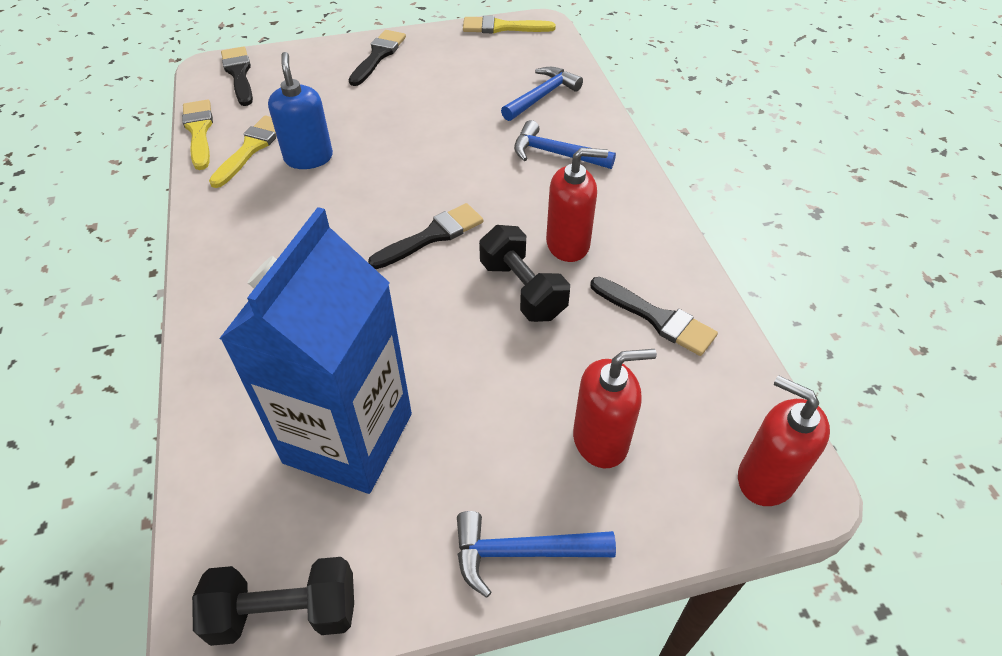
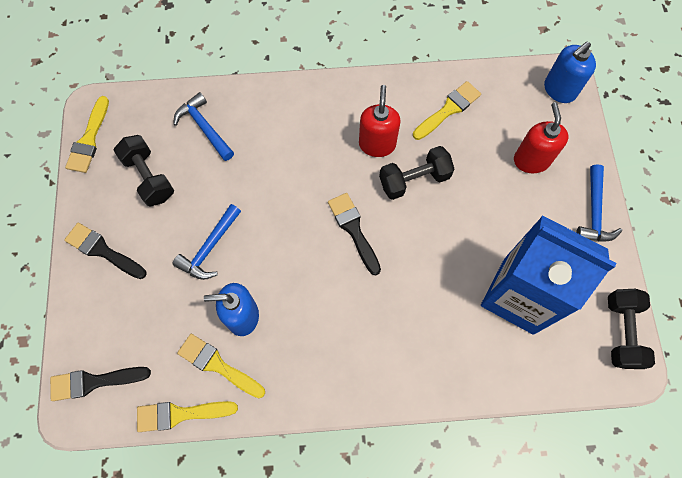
camera: 80 degrees left, 20 degrees up
(468, 70) = (149, 177): none -> black dumbbell
(556, 154) = (280, 132): blue hammer -> blue hammer (209, 248)
(656, 318) = (448, 110): black brush -> yellow brush
(765, 478) = (559, 90): red soap dispenser -> blue soap dispenser

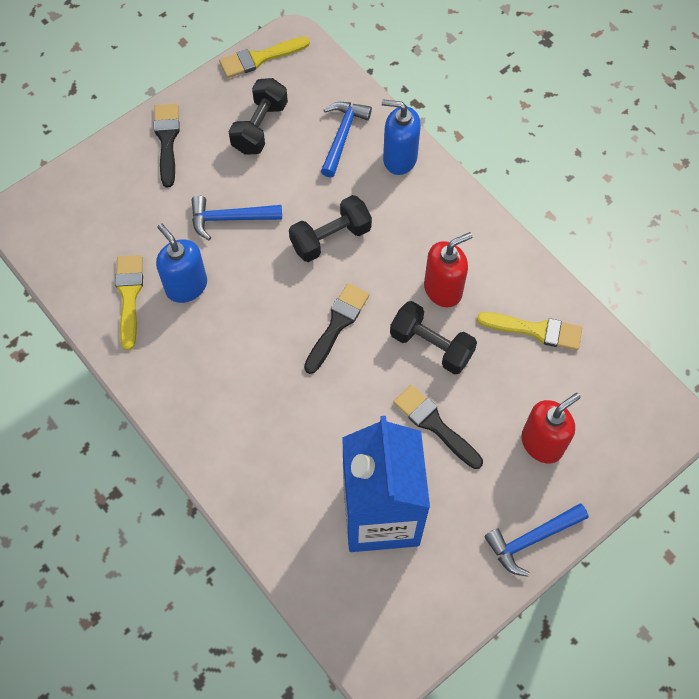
camera: 55 degrees right, 5 degrees down
(94, 382) = (52, 213): black brush -> black brush (435, 425)
(181, 414) = (68, 296): yellow brush -> none
(559, 90) = (651, 424): blue soap dispenser -> blue soap dispenser (399, 158)
(622, 332) = (415, 639): black dumbbell -> black dumbbell (330, 238)

